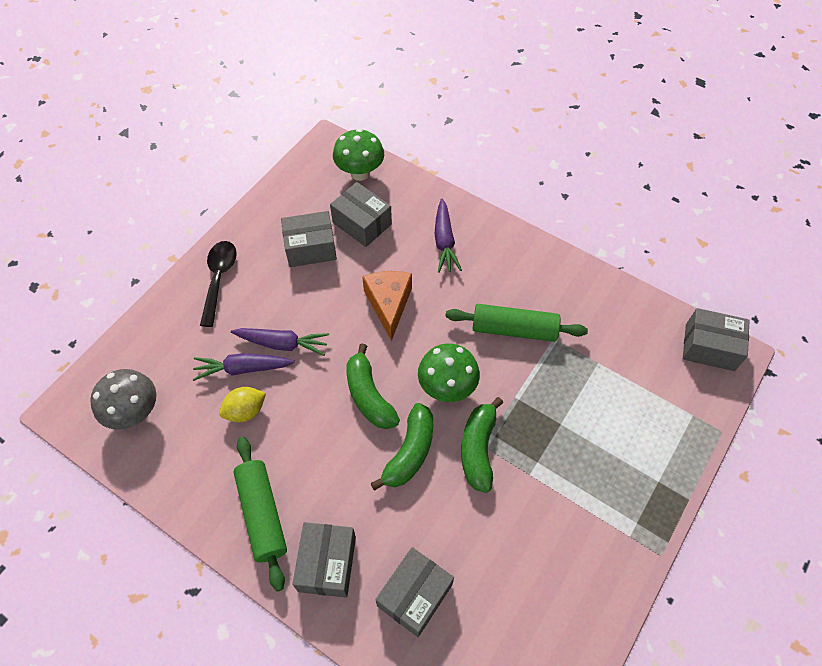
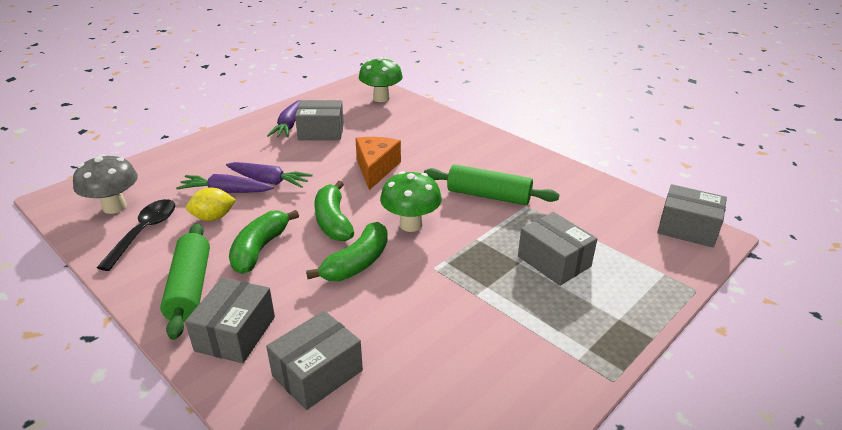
camera: 10 degrees right, 25 degrees down
(219, 279) = (234, 140): black spoon -> black spoon (144, 232)
(362, 223) = (371, 123): grey box -> grey box (554, 261)
(444, 241) = (440, 139): purple carrot -> purple carrot (289, 125)
(478, 449) = (428, 269): green banana -> green banana (260, 249)

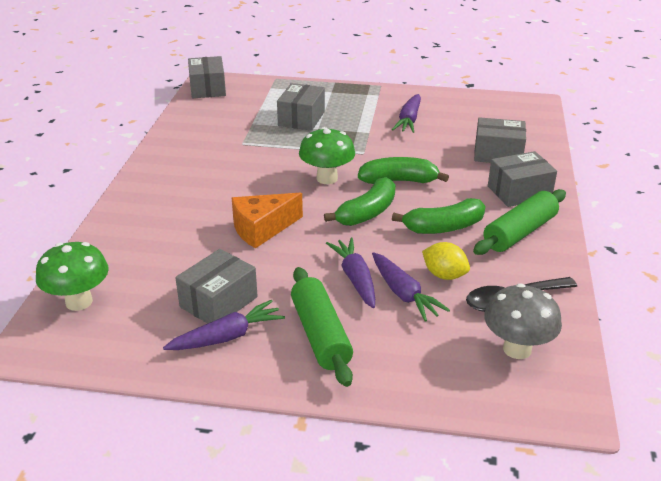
camera: 125 degrees left, 0 degrees up
(321, 132) = (218, 302): grey box -> grey box turned 75 degrees clockwise
(477, 345) = (409, 120): none -> purple carrot
(488, 196) = (245, 161): green rolling pin -> green rolling pin (320, 335)

